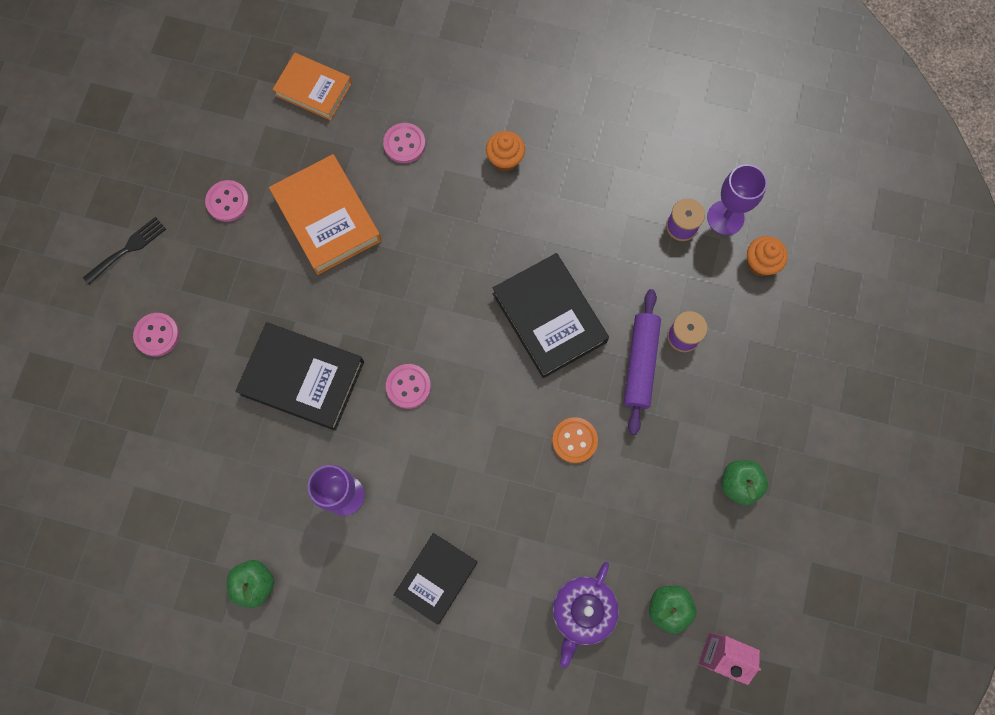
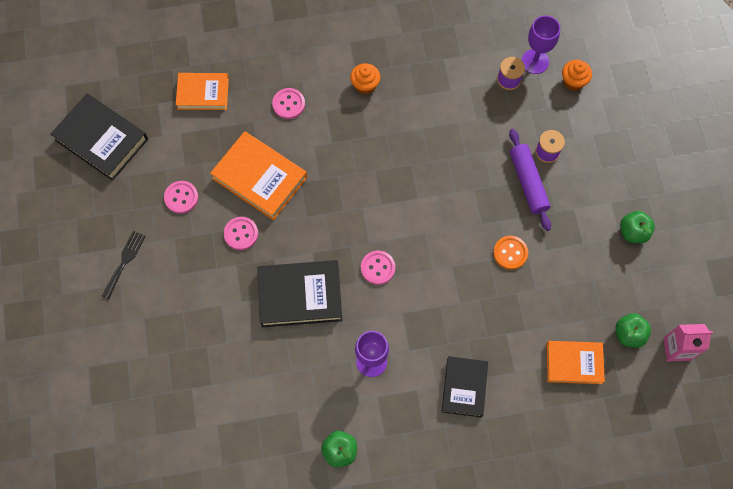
camera: 25 degrees left, 5 degrees down
(157, 335) = (178, 312): pink button -> pink button (241, 234)
(549, 318) = (451, 179): black book -> black book (101, 139)
(582, 611) = (574, 363): purple teapot -> orange book

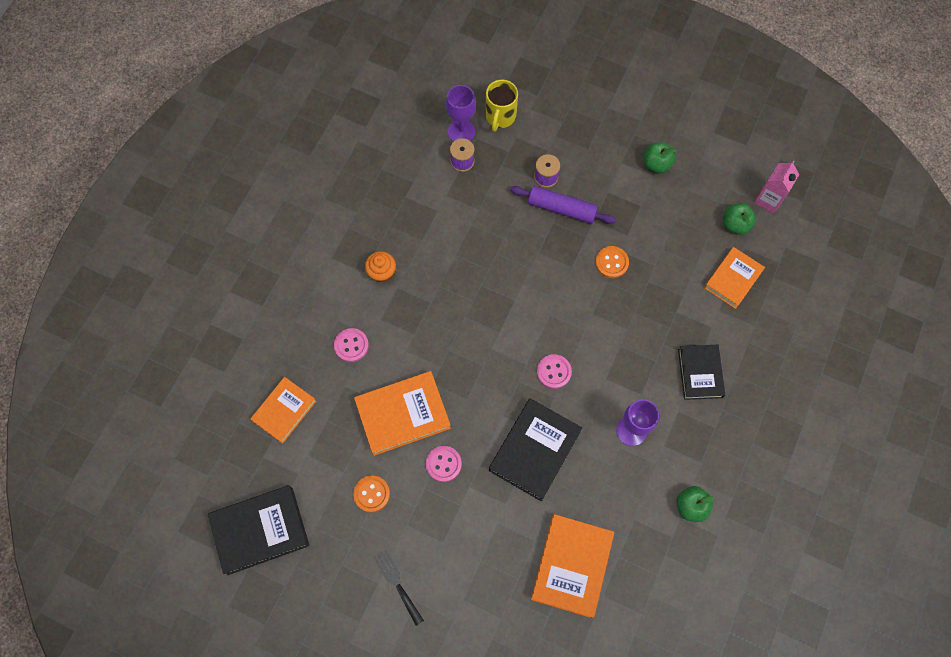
camera: 55 degrees left, 0 degrees up
(181, 197) = (371, 494): pink button -> orange button
(224, 384) = (571, 566): none -> orange book
(464, 387) = (700, 373): black book -> black book turned 45 degrees clockwise
(573, 81) = (500, 117): orange cupcake -> yellow mug

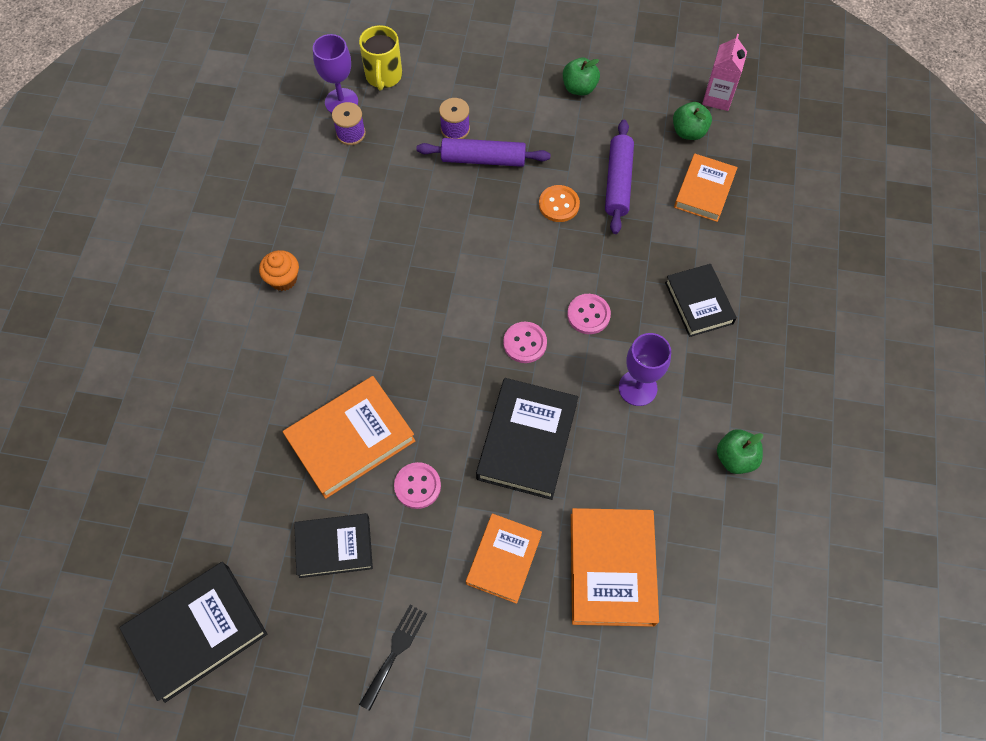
camera: 15 degrees left, 5 degrees down
(284, 411) = (196, 473): orange book -> orange book (504, 559)
(351, 345) = (265, 373): pink button -> pink button (588, 315)
(371, 494) = (334, 547): orange button -> black book
(397, 584) = (395, 651): black fork -> black fork turned 75 degrees clockwise
(664, 255) = (618, 182): none -> purple rolling pin

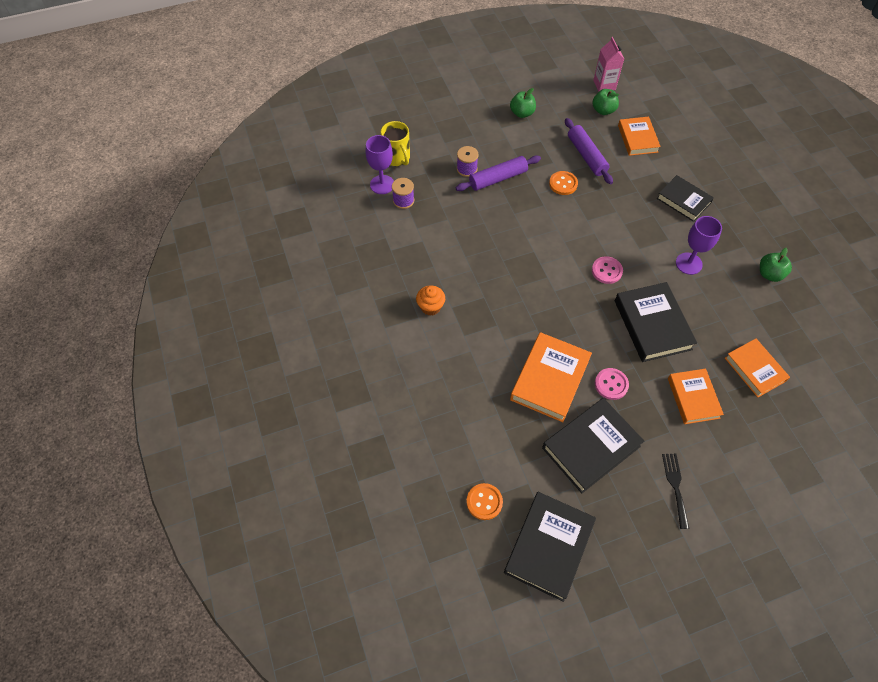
camera: 30 degrees left, 5 degrees down
(168, 539) = (484, 502): none -> orange button
(334, 547) = (591, 447): black book -> black book, size x1.51
(588, 315) = (629, 237): pink button -> none
(612, 569) = (755, 369): orange book -> orange book, size x0.66

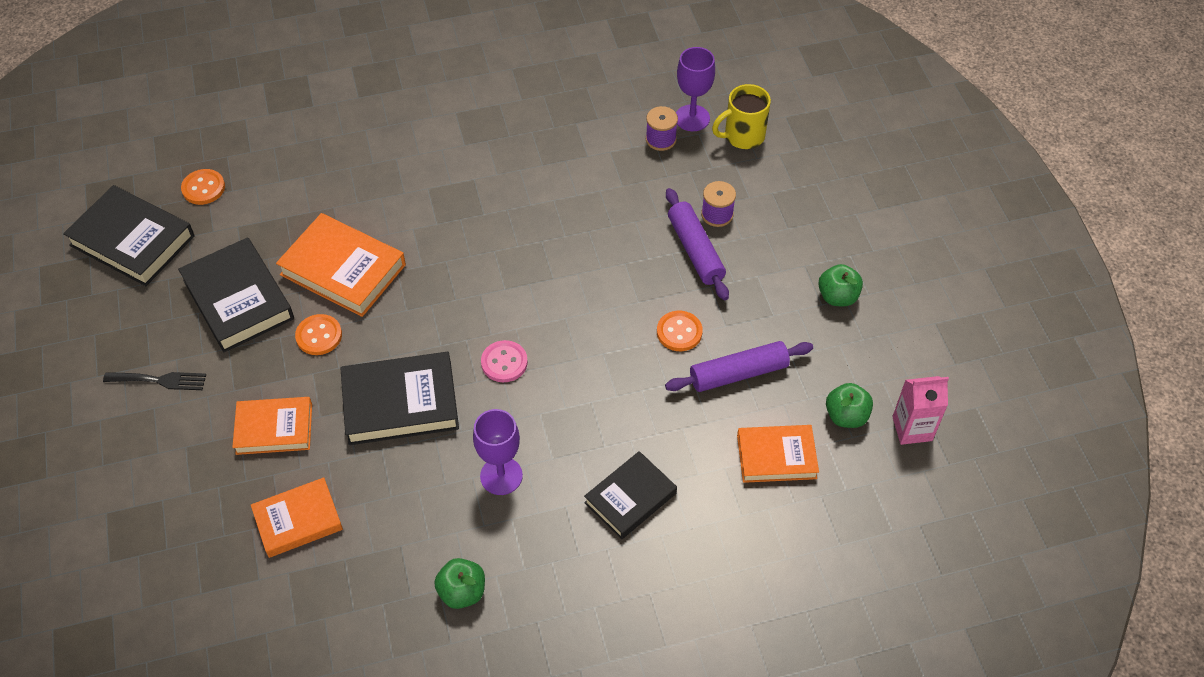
camera: 95 degrees right, 5 degrees down
(430, 307) = (477, 157): orange cupcake -> none
(611, 384) = (319, 336): pink button -> orange button

